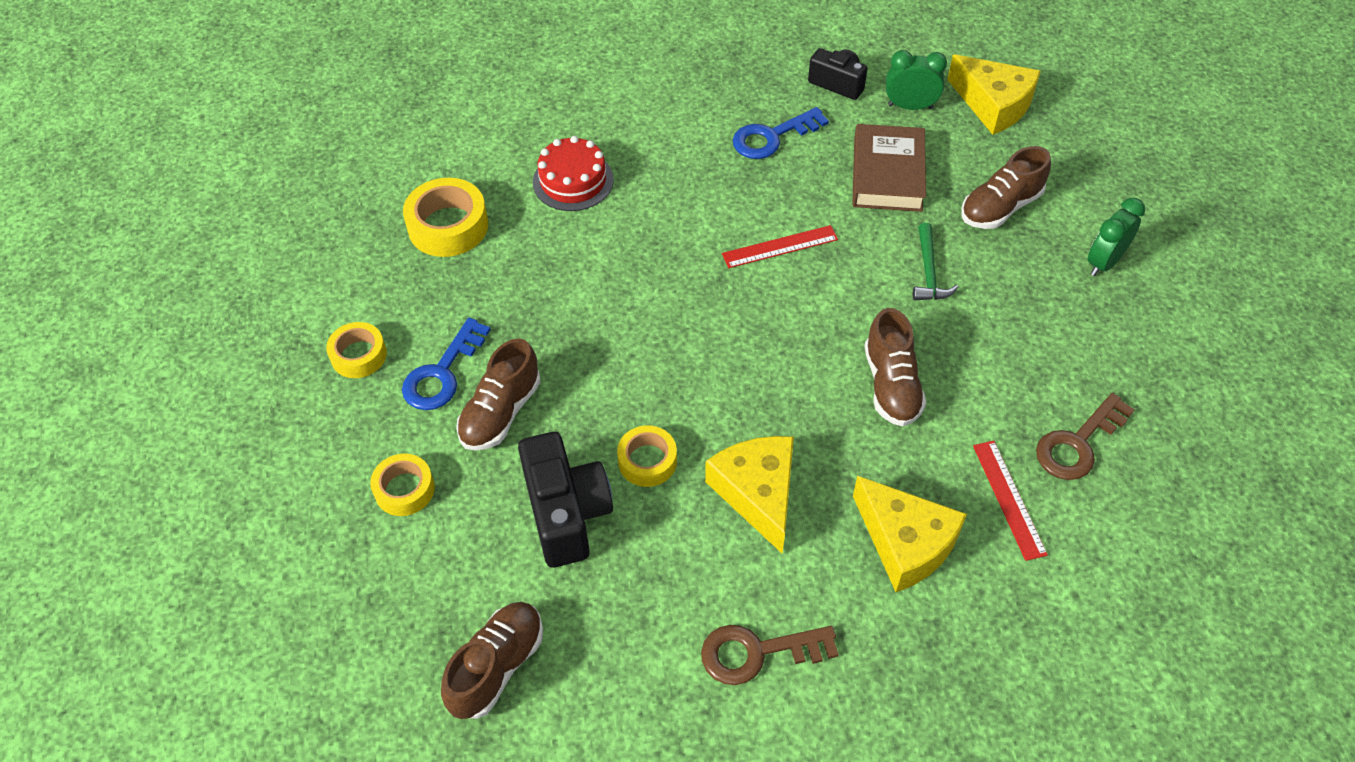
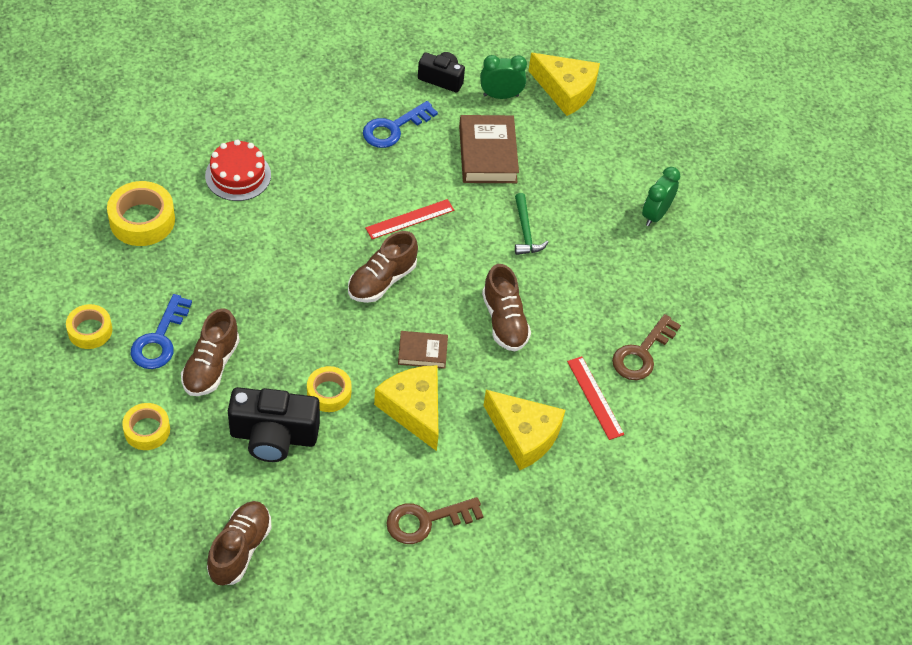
camera: 15 degrees left, 0 degrees up
(566, 513) = (273, 436): black camera -> black camera turned 120 degrees clockwise
(777, 417) = (422, 352): none -> brown book
(1000, 207) = (576, 176): brown shoe -> brown shoe (382, 281)

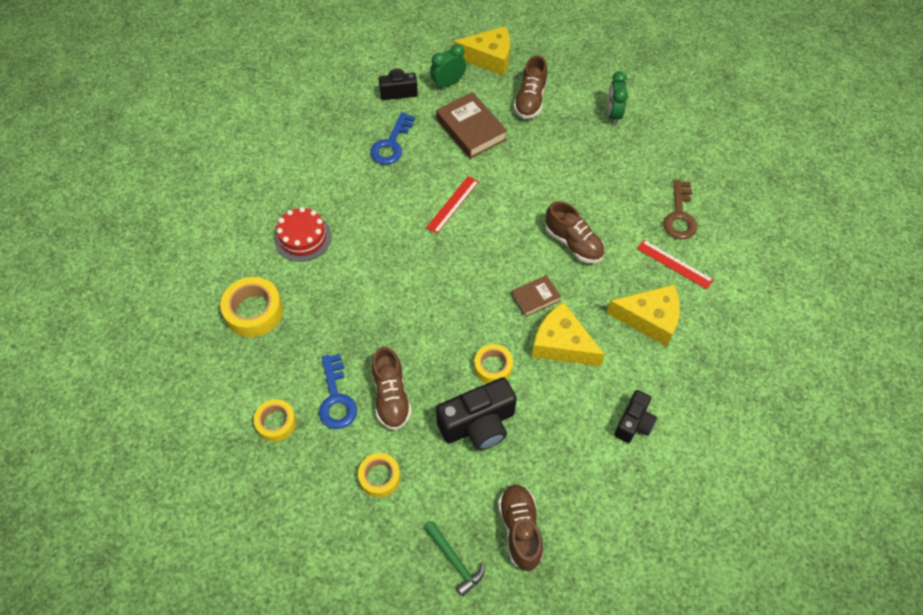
camera: 25 degrees left, 5 degrees up
(382, 281) = (467, 260): brown shoe -> brown shoe (530, 100)
(426, 521) = (634, 423): brown key -> black camera
(525, 231) = (538, 171): green hammer -> green hammer (455, 561)

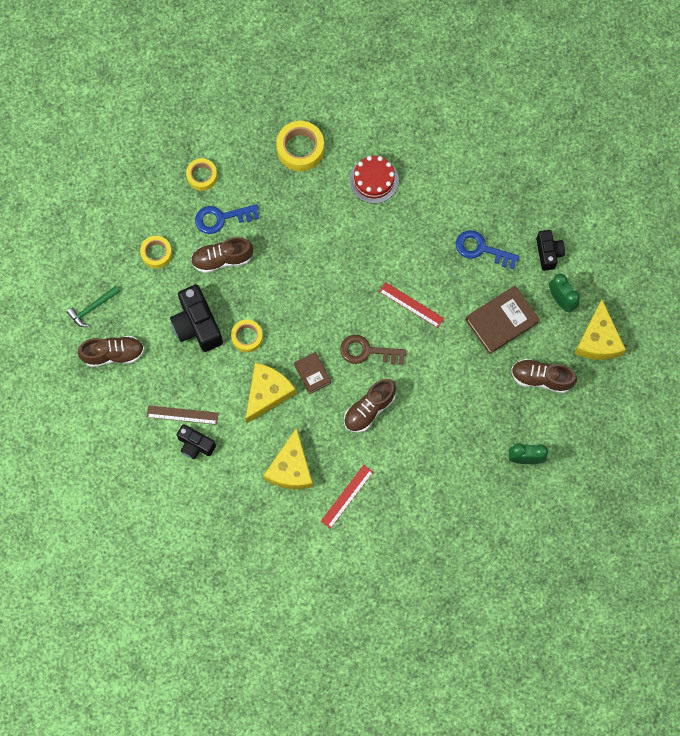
camera: 90 degrees right, 15 degrees up
(596, 439) = (182, 414): none -> brown ruler
(680, 215) = (401, 508): brown key -> brown key (367, 351)

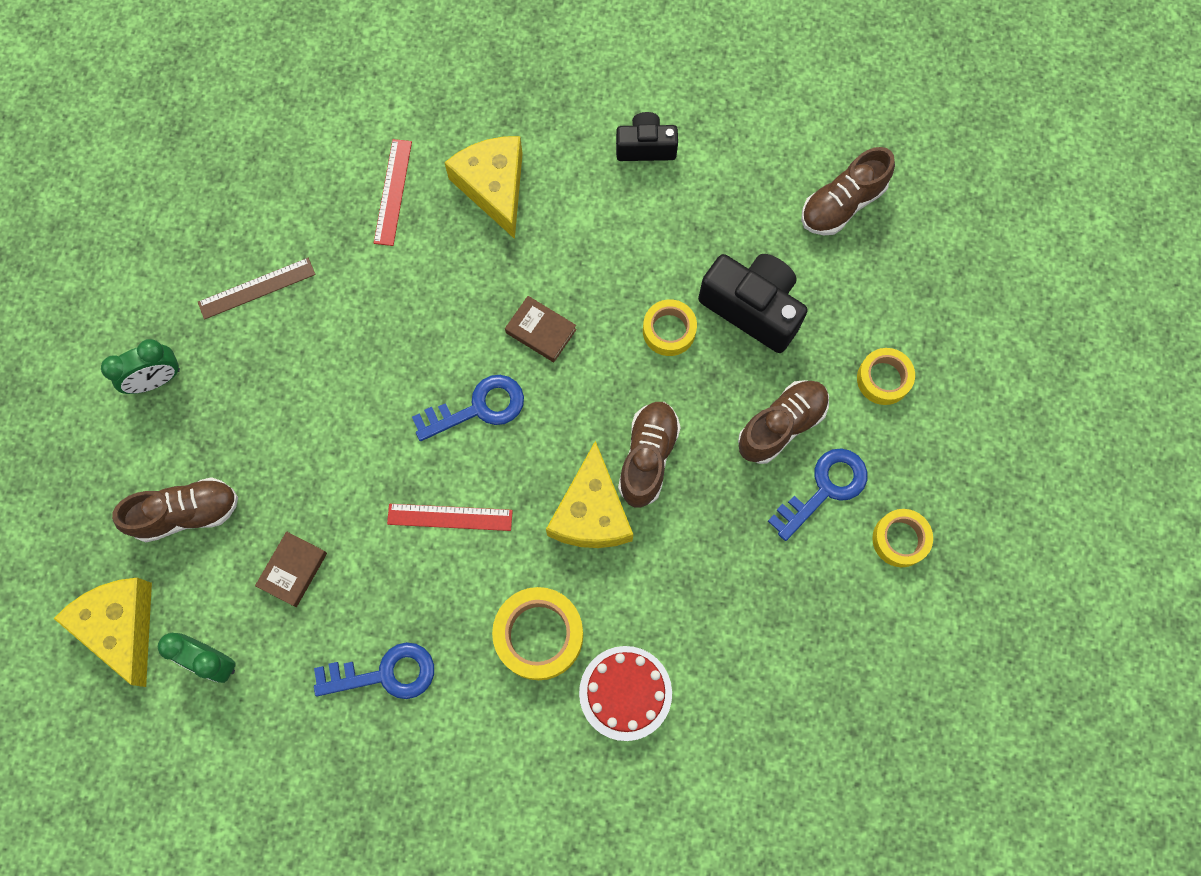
camera: 150 degrees right, 0 degrees up
(92, 308) = (917, 250): green hammer -> none
(182, 414) = (690, 176): brown ruler -> brown ruler (257, 288)
(267, 393) = (589, 268): yellow cheese -> yellow cheese (591, 512)
(300, 149) = (777, 677): yellow tape -> yellow tape (539, 635)
(367, 351) = (478, 408): brown key -> blue key
(369, 409) = (427, 326): brown shoe -> brown shoe (648, 457)
(501, 321) = (293, 570): brown book -> brown book, size x0.57
(548, 253) = (270, 731): black camera -> none

